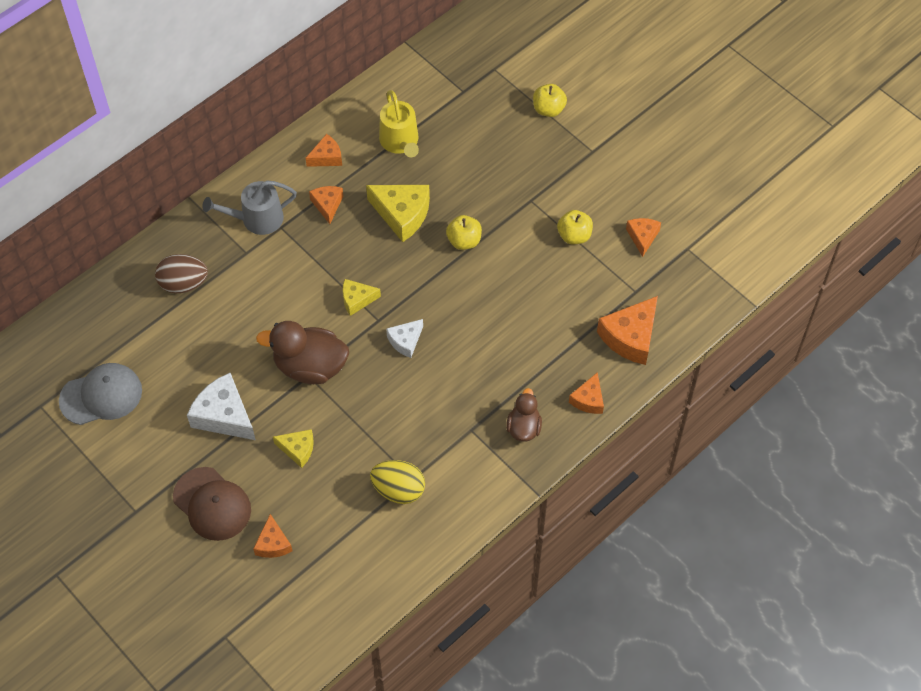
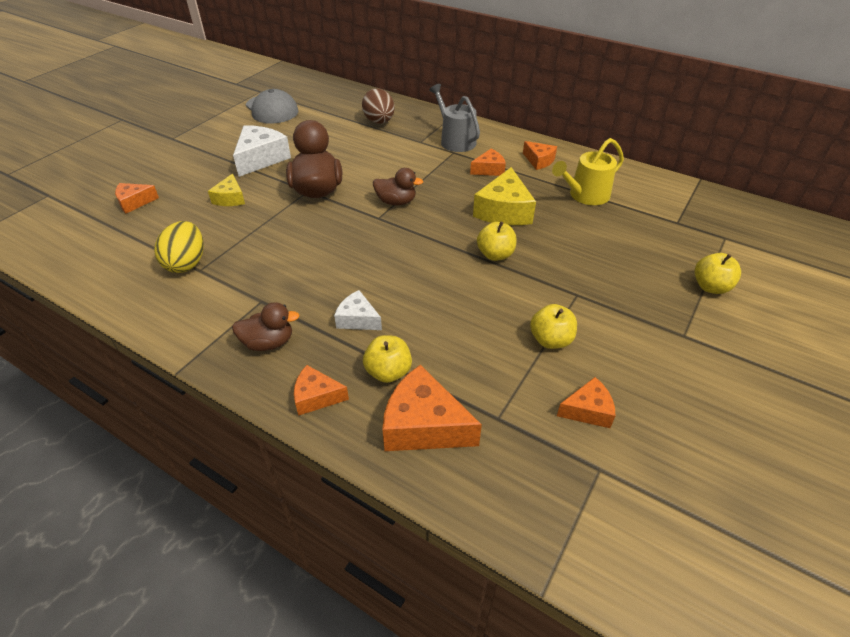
camera: 75 degrees right, 15 degrees down
(212, 504) = (176, 168): brown cap -> none
(357, 300) = (396, 202): yellow cheese -> brown duck
(405, 341) = (359, 238): white cheese -> white cheese (357, 319)
(577, 349) = (388, 372): none -> yellow apple

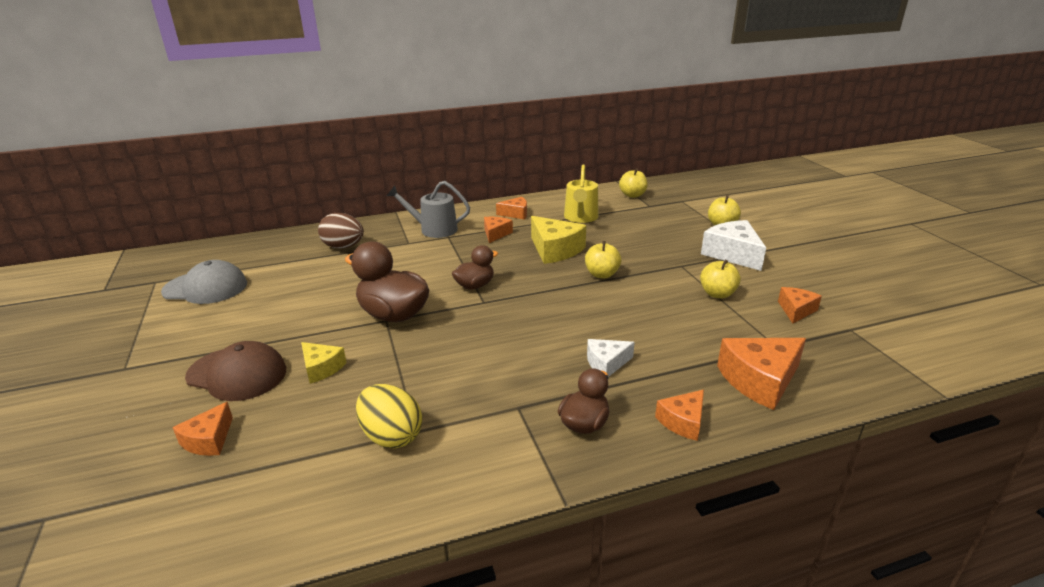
camera: 50 degrees left, 15 degrees down
(198, 174) = (237, 374): none -> brown cap
(261, 158) = (284, 325): white cheese -> white cheese (732, 254)
(388, 372) = (686, 373): yellow apple -> yellow apple (632, 195)

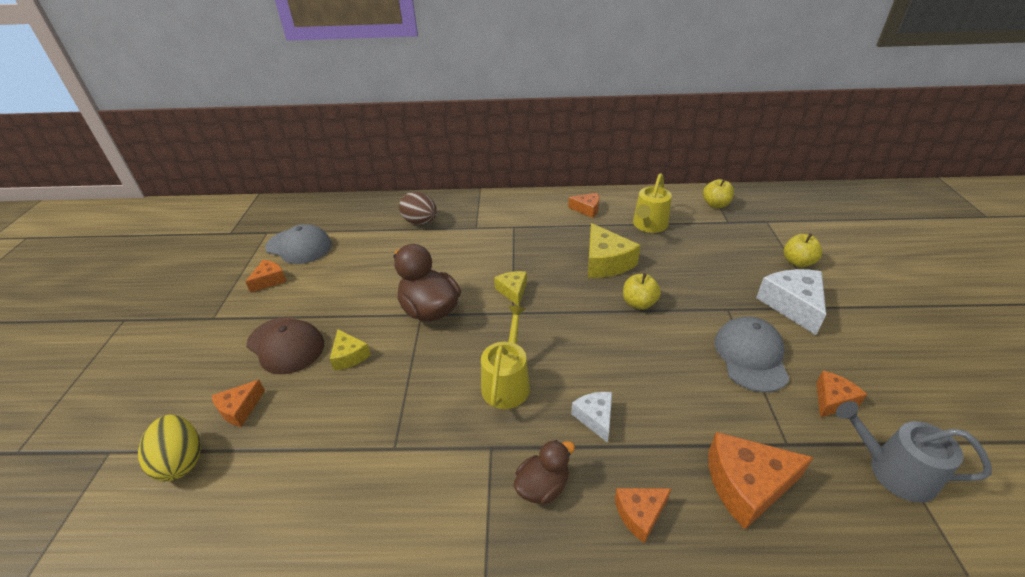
camera: 20 degrees right, 10 degrees up
(391, 436) = (372, 448): yellow egg -> yellow egg (181, 461)
(434, 229) = (504, 216): grey watering can -> grey watering can (893, 471)
(475, 285) = (513, 291): brown duck -> yellow cheese
(496, 234) = (558, 231): orange cheese -> orange cheese (269, 280)
(507, 355) = (507, 382): none -> yellow watering can
(606, 363) = (595, 418): white cheese -> white cheese turned 75 degrees clockwise
(717, 294) = (751, 356): yellow apple -> grey cap

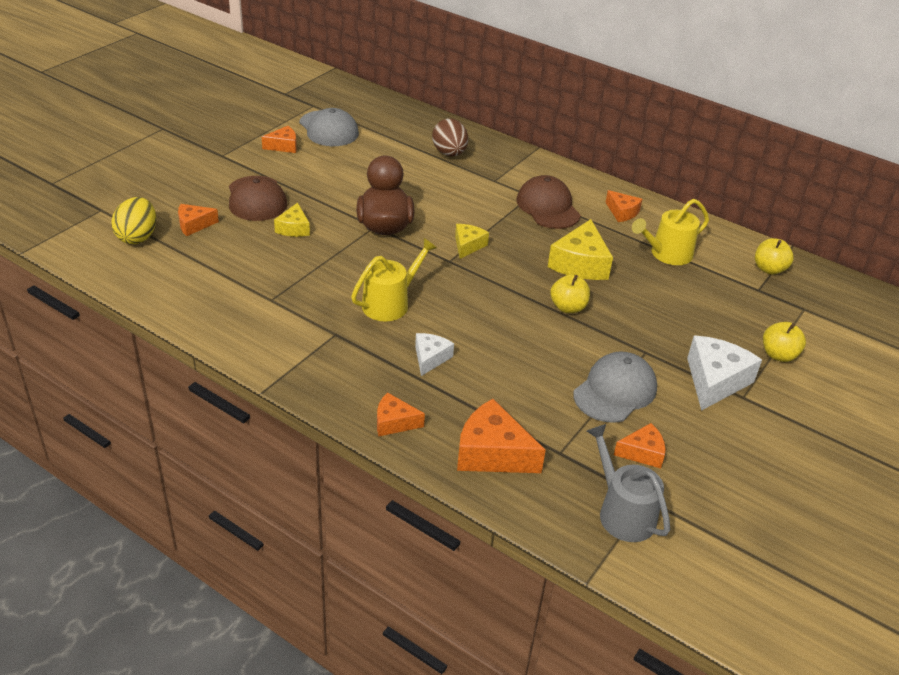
camera: 30 degrees right, 0 degrees up
(535, 230) = (548, 207): none -> brown cap
(542, 486) = (346, 372): brown duck -> none

